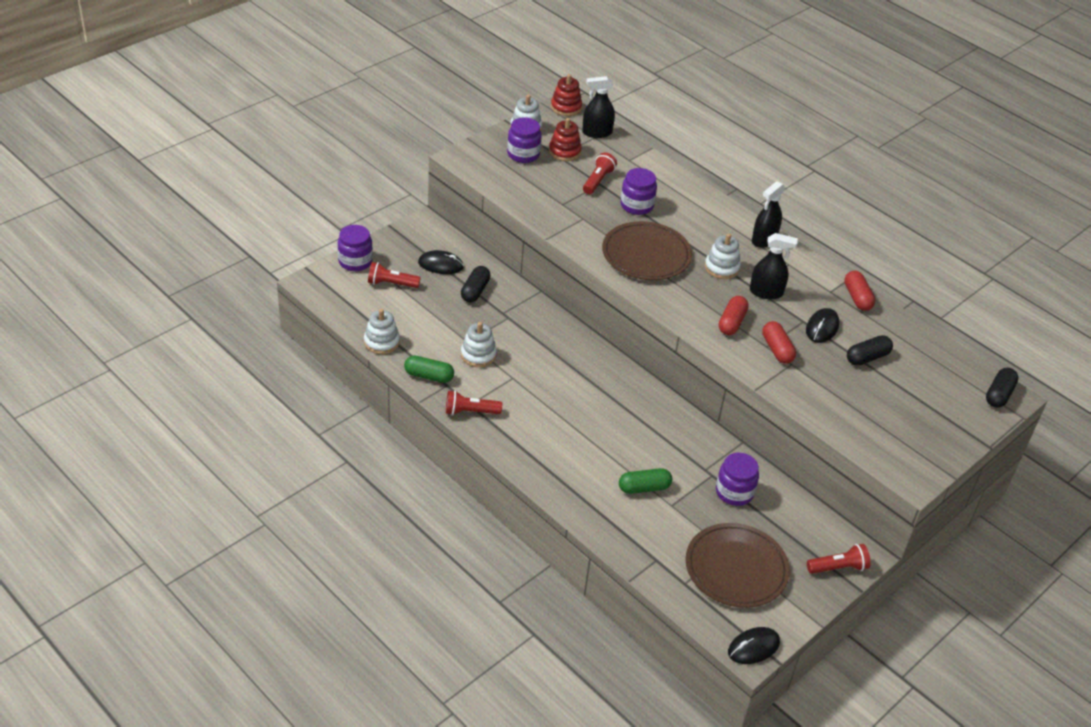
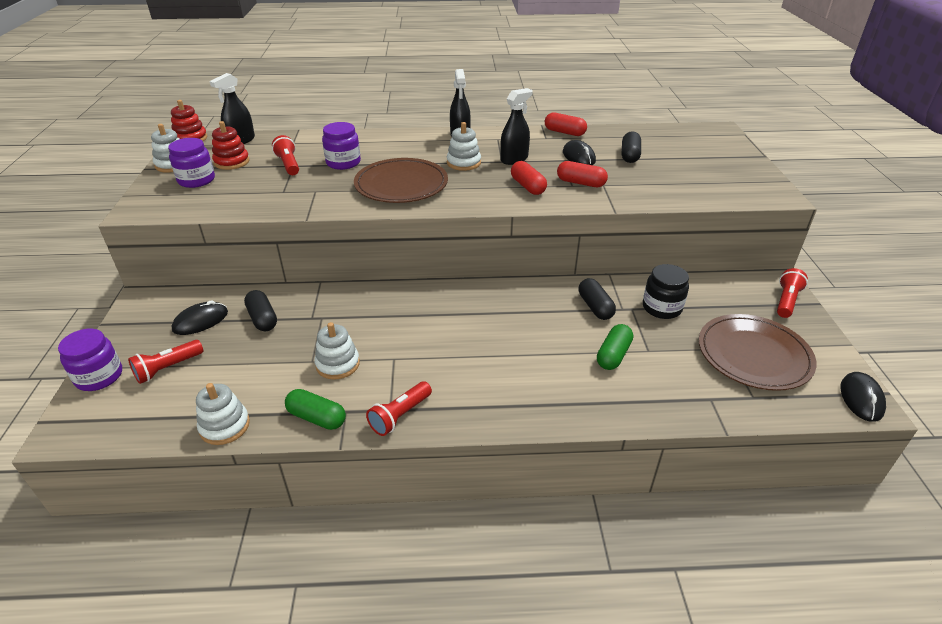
camera: 45 degrees left, 5 degrees down
(429, 376) = (317, 418): green capsule -> green capsule turned 60 degrees clockwise
(734, 492) = (662, 308): purple jar -> black jar
(999, 395) = (714, 132): black capsule -> black capsule (595, 307)

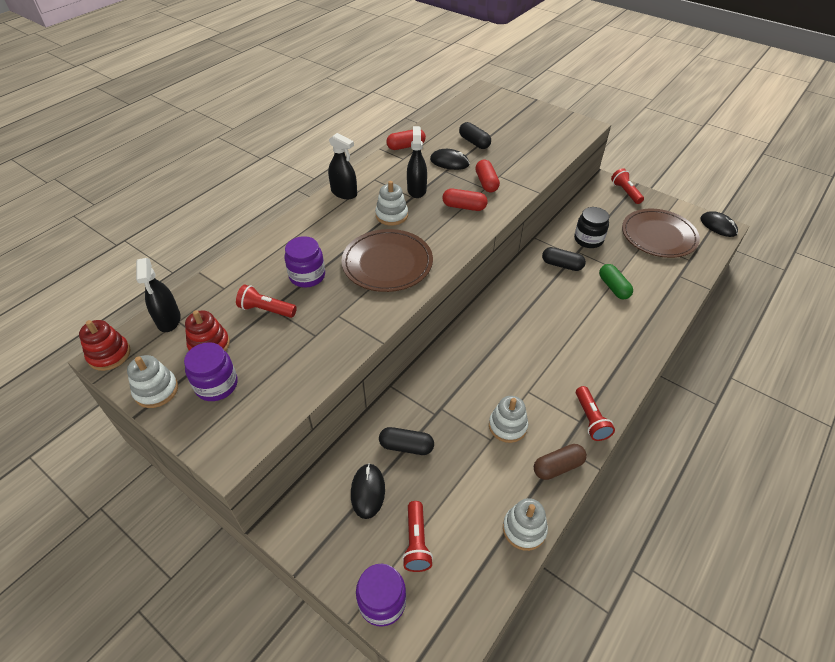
camera: 50 degrees left, 10 degrees up
(317, 418) = (558, 467): green capsule -> brown capsule
(580, 183) = (486, 183): red capsule -> red capsule turned 75 degrees counterclockwise

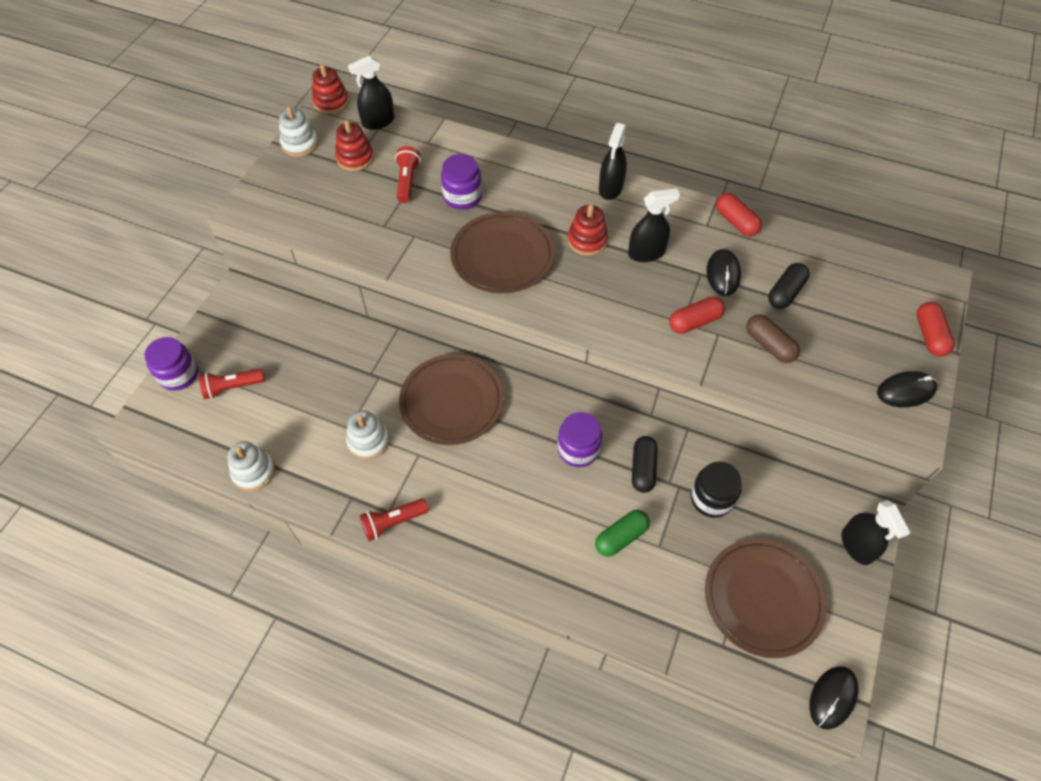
camera: 75 degrees right, 10 degrees up
(216, 385) = (312, 178): purple jar -> purple jar (578, 449)
(367, 491) = (276, 339): black mouse -> black mouse (905, 391)
(391, 215) = (587, 240): white stacking toy -> red stacking toy
(406, 446) = (328, 358): black capsule -> none
(464, 207) = (632, 307): red capsule -> red capsule (929, 335)
(480, 360) = (451, 401): none -> brown plate
(558, 467) = (326, 494): brown capsule -> brown capsule (769, 345)
(625, 192) = (856, 545): red flashlight -> black spray bottle

